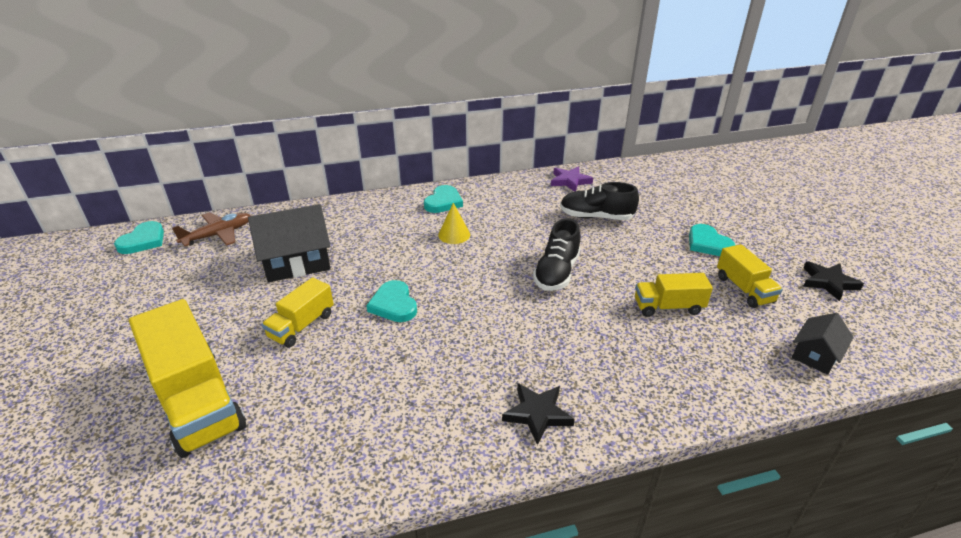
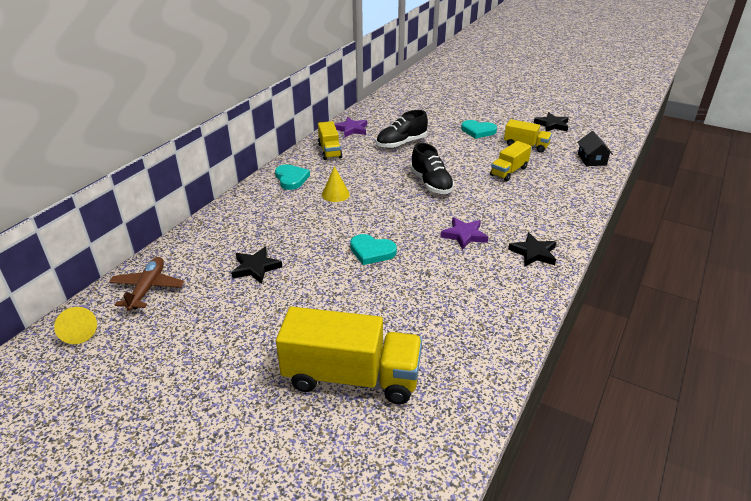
camera: 45 degrees left, 0 degrees up
(143, 241) = (78, 332): turquoise heart -> yellow cone
(297, 262) = (256, 268): black house -> black star
(302, 326) = (336, 297): yellow truck -> yellow truck (329, 151)
(498, 344) = (464, 235): none -> purple star

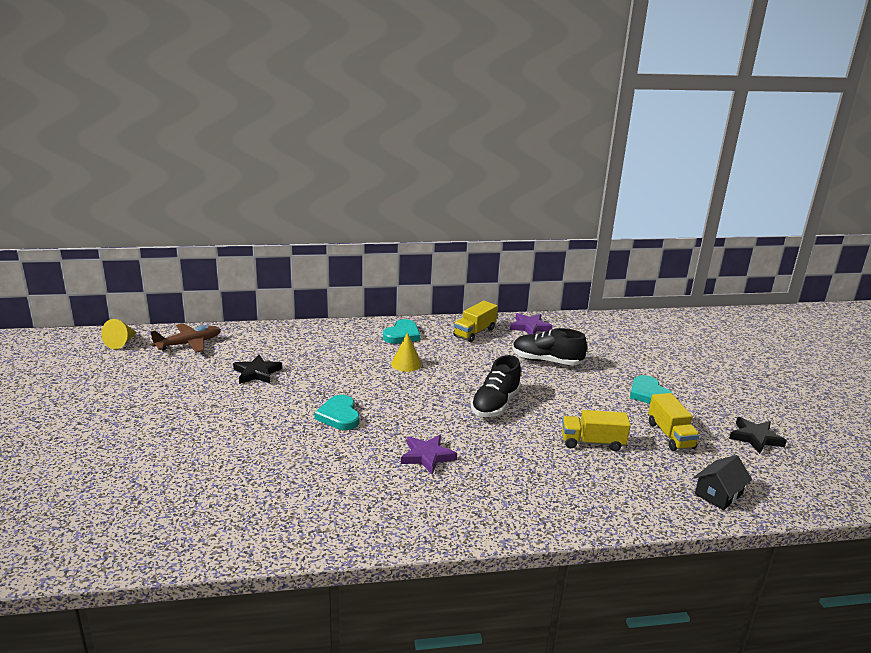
camera: 50 degrees right, 10 degrees down
(351, 377) = (159, 471): yellow truck -> none
(533, 253) = (449, 511): black star -> none

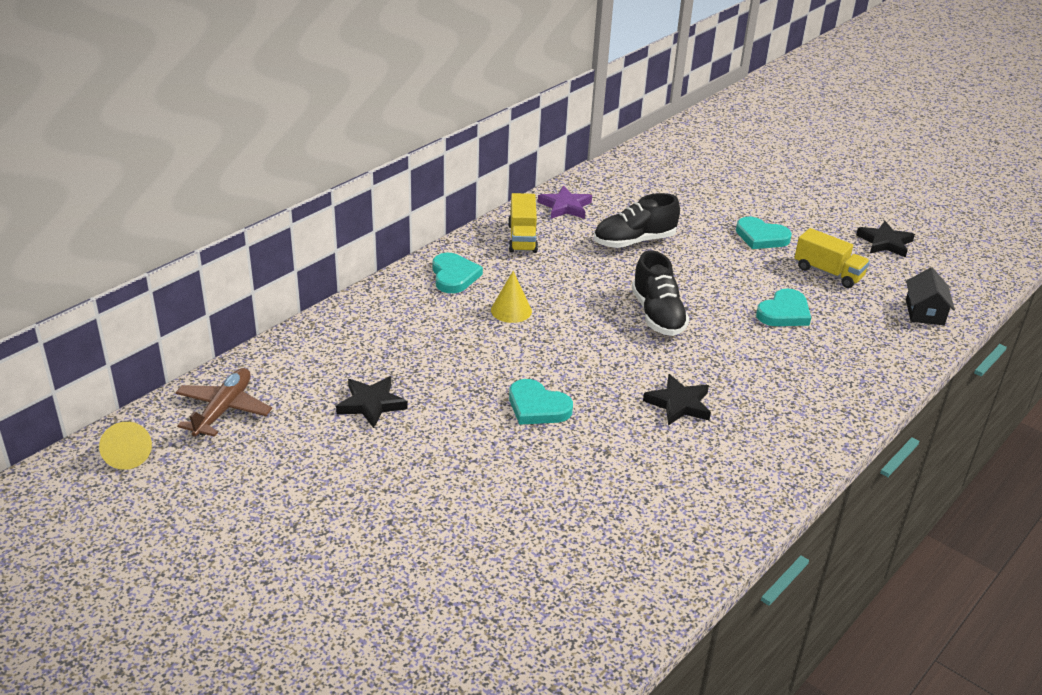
camera: 40 degrees left, 10 degrees up
(427, 456) = (678, 404): purple star -> black star
(592, 442) = (784, 312): yellow truck -> turquoise heart

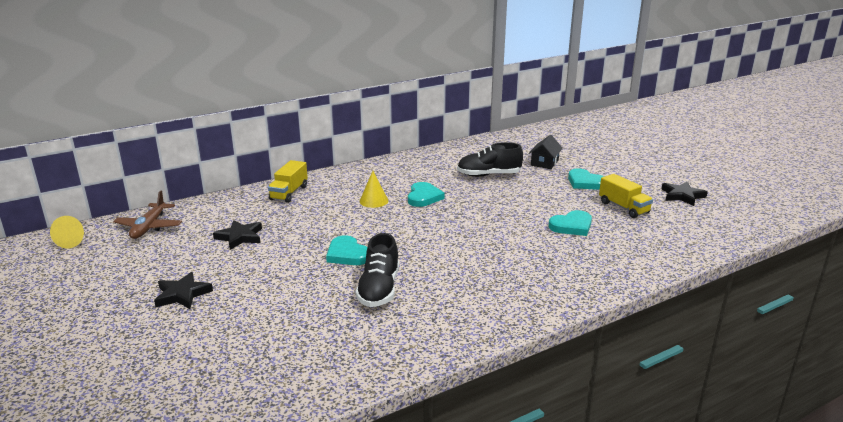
camera: 20 degrees right, 10 degrees down
(223, 409) = (149, 227): brown plane -> brown plane turned 150 degrees clockwise
(454, 276) = (351, 179): turquoise heart -> turquoise heart (423, 197)
(522, 238) = (412, 165): yellow truck -> yellow truck (289, 193)
(565, 206) = (455, 153): purple star -> none
(657, 315) = (474, 216): black shoe -> black shoe (379, 289)
(678, 404) = (450, 267): black star -> black star (182, 294)
(924, 312) = (689, 240): black house -> black house (544, 163)

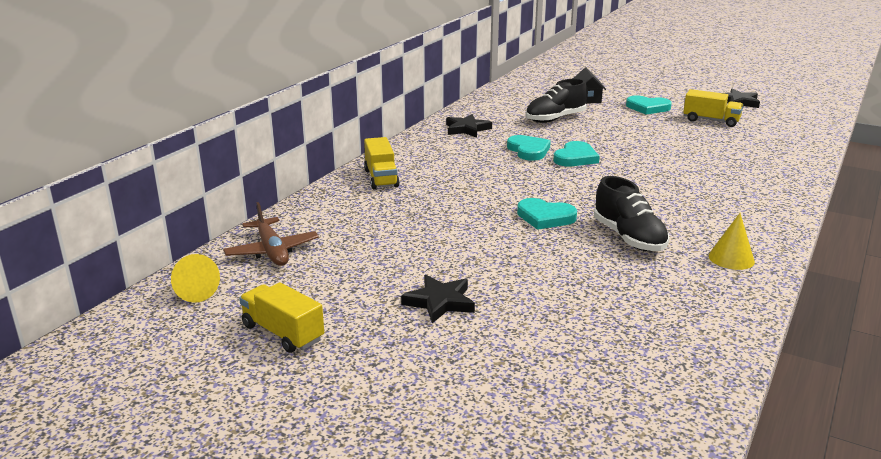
camera: 30 degrees left, 0 degrees up
(73, 283) = (283, 333): none -> yellow truck
(240, 237) = (403, 232): black star -> black star (467, 129)
(373, 201) = (485, 165): yellow cone -> yellow cone (731, 258)
(572, 226) = (696, 144): turquoise heart -> turquoise heart (575, 158)

